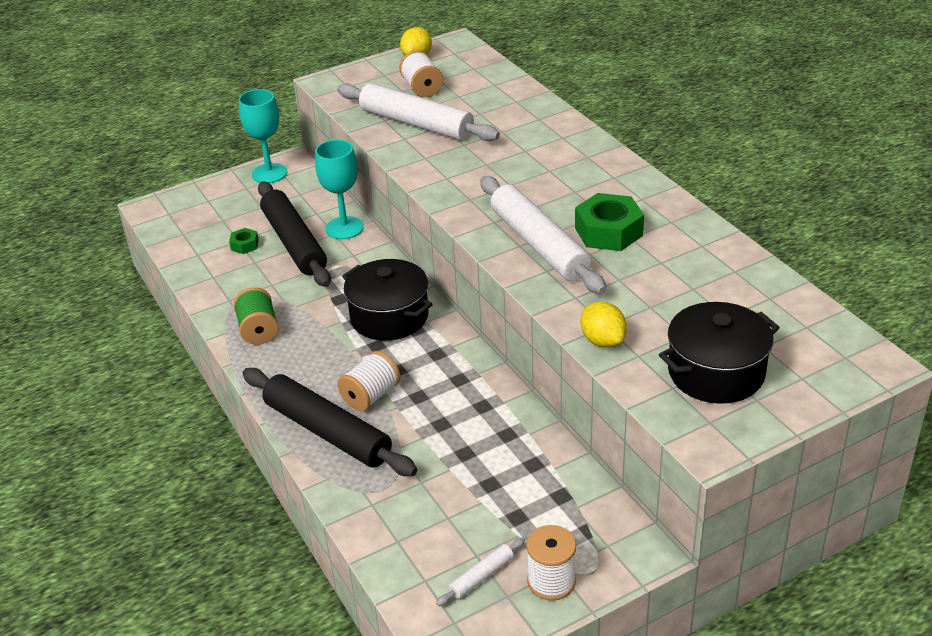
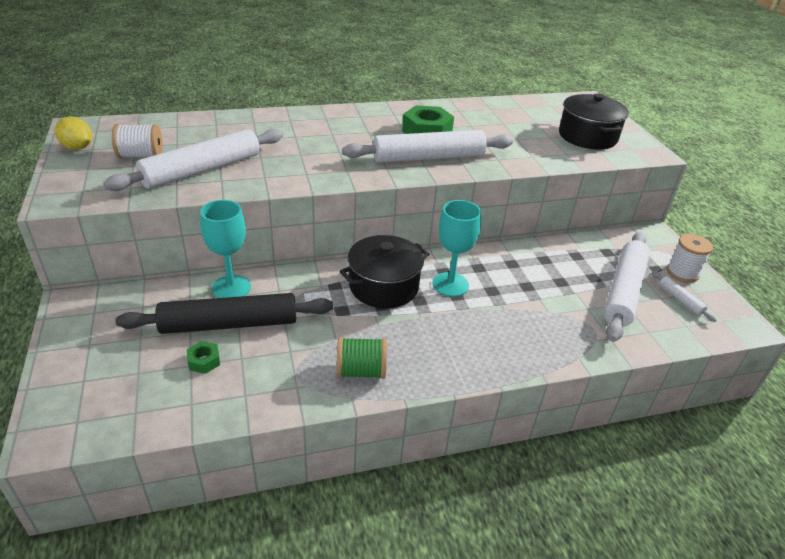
camera: 80 degrees left, 0 degrees up
(269, 173) = (78, 322): turquoise goblet -> turquoise goblet (450, 284)
(328, 432) = (522, 347): black rolling pin -> none
(371, 395) = (483, 315): white spool -> none
(473, 515) = (624, 291): none -> white rolling pin
(603, 341) = (549, 161): yellow lemon -> none

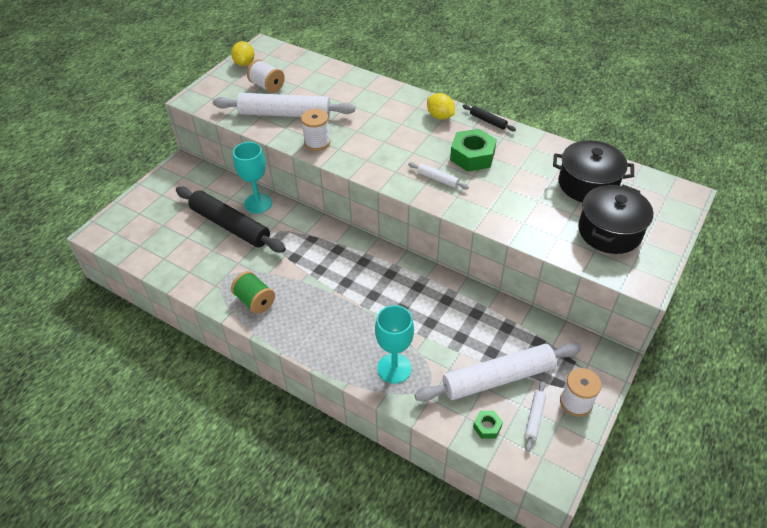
camera: 50 degrees right, 10 degrees up
(204, 361) = (194, 239): green nut -> green nut (487, 427)
(277, 178) = (317, 142): none -> white spool
(356, 117) = (440, 116): none -> yellow lemon
(383, 286) = (338, 258): black pot -> black pot (587, 184)
(398, 106) = (488, 121): none -> black rolling pin
(428, 157) = (437, 179): white rolling pin -> white rolling pin, size x0.43
(450, 284) = (381, 285): turquoise goblet -> turquoise goblet (394, 368)

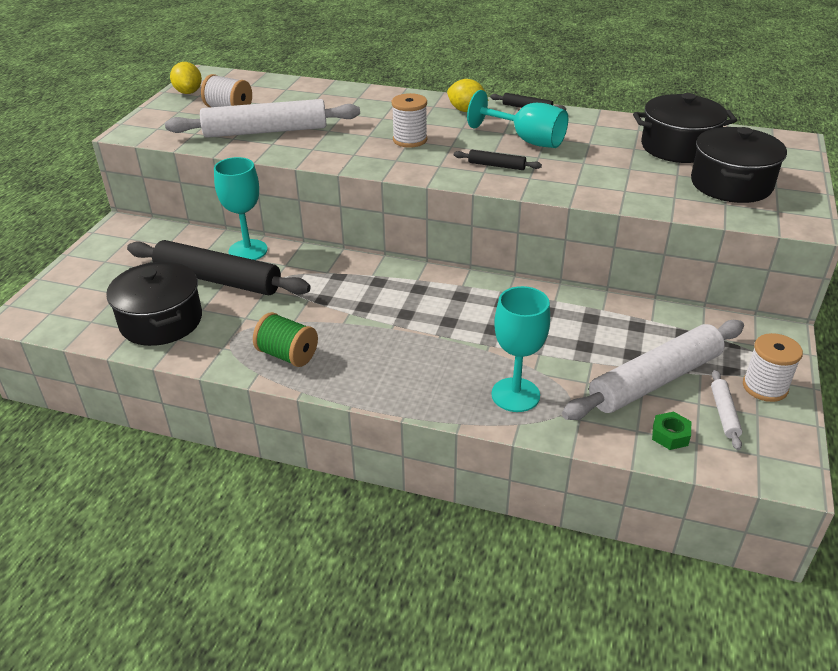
camera: 15 degrees left, 10 degrees down
(183, 255) = (161, 321): none -> black pot
(317, 142) = (322, 152): white spool -> white spool (410, 140)
(437, 179) = (496, 165): white rolling pin -> black rolling pin
(472, 156) = (527, 140): green nut -> turquoise goblet

